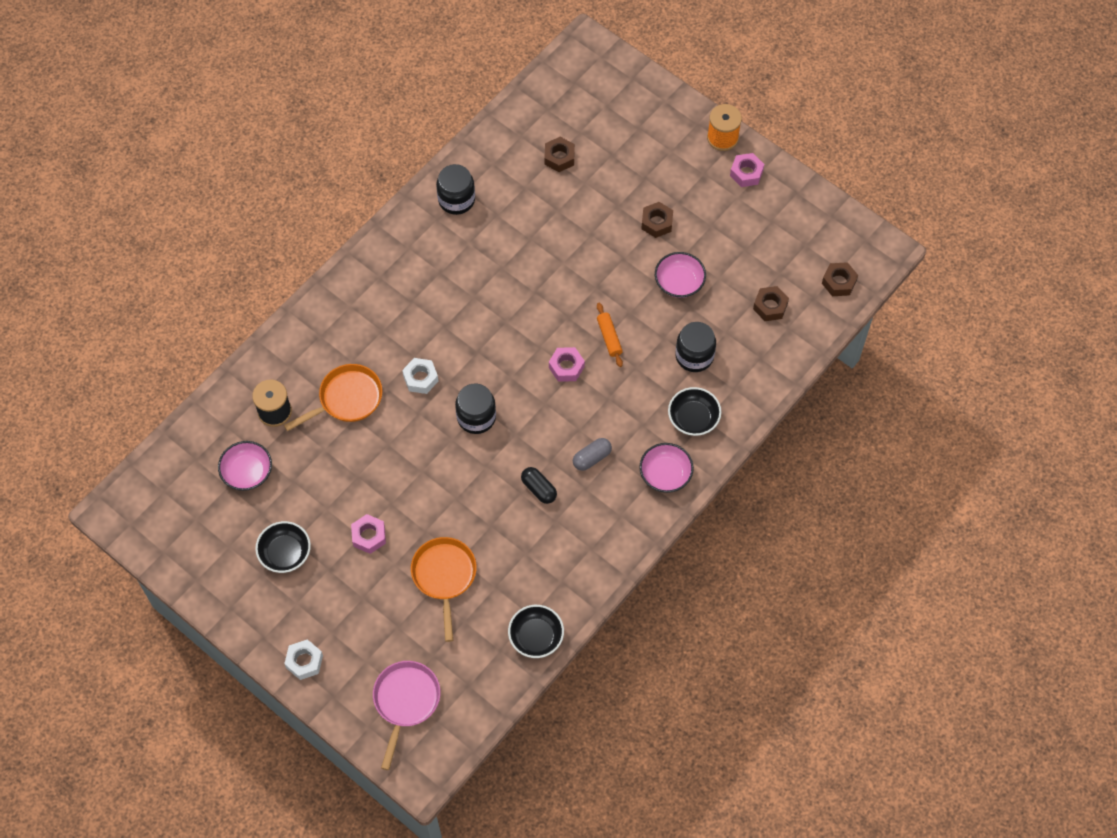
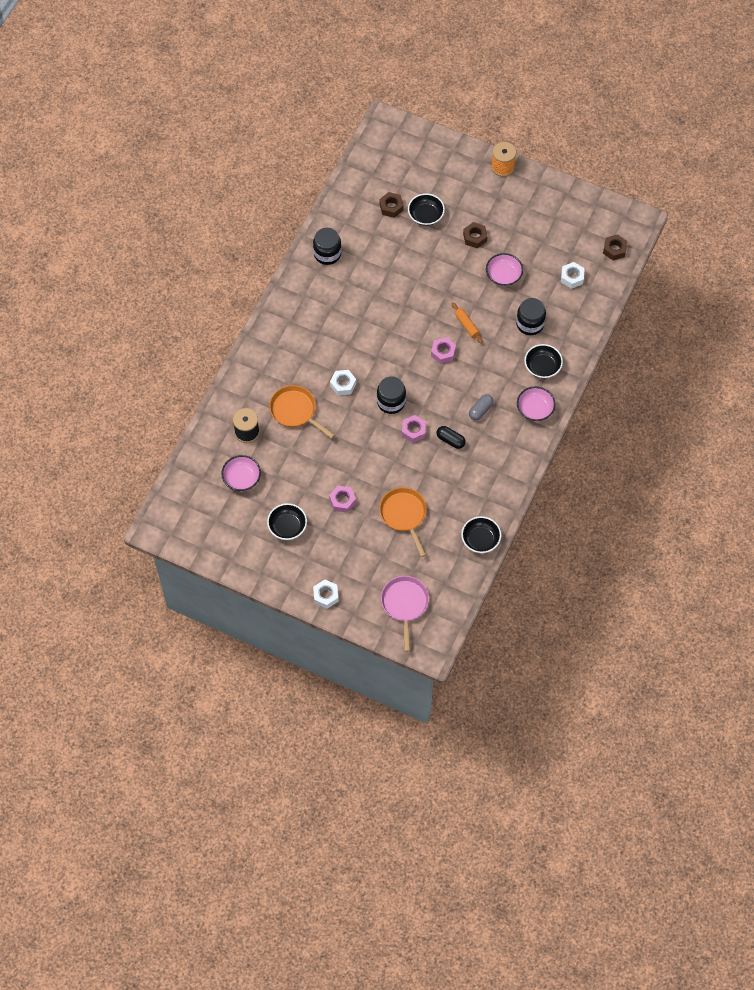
camera: 15 degrees left, 0 degrees up
(347, 399) = (295, 411): orange pan -> orange pan turned 90 degrees counterclockwise
(601, 179) = (425, 215): none -> black bowl
(746, 173) = (527, 188): pink nut -> pink nut (413, 431)
(770, 306) = (572, 277): brown nut -> white nut

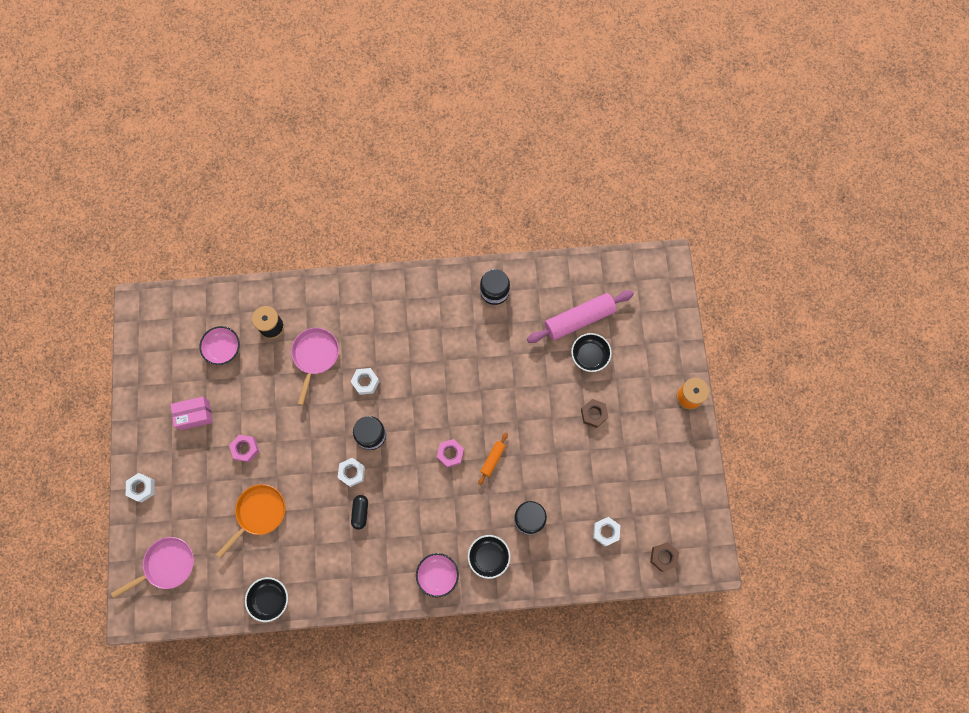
camera: 60 degrees right, 10 degrees up
(287, 526) = (195, 415): black bowl -> pink box
(295, 411) = (315, 356): orange pan -> pink pan
(391, 207) = (579, 319): brown nut -> pink rolling pin
(413, 431) = (352, 472): pink nut -> white nut
(480, 410) = (408, 523): grey capsule -> none
(503, 275) = (568, 464): pink bowl -> none

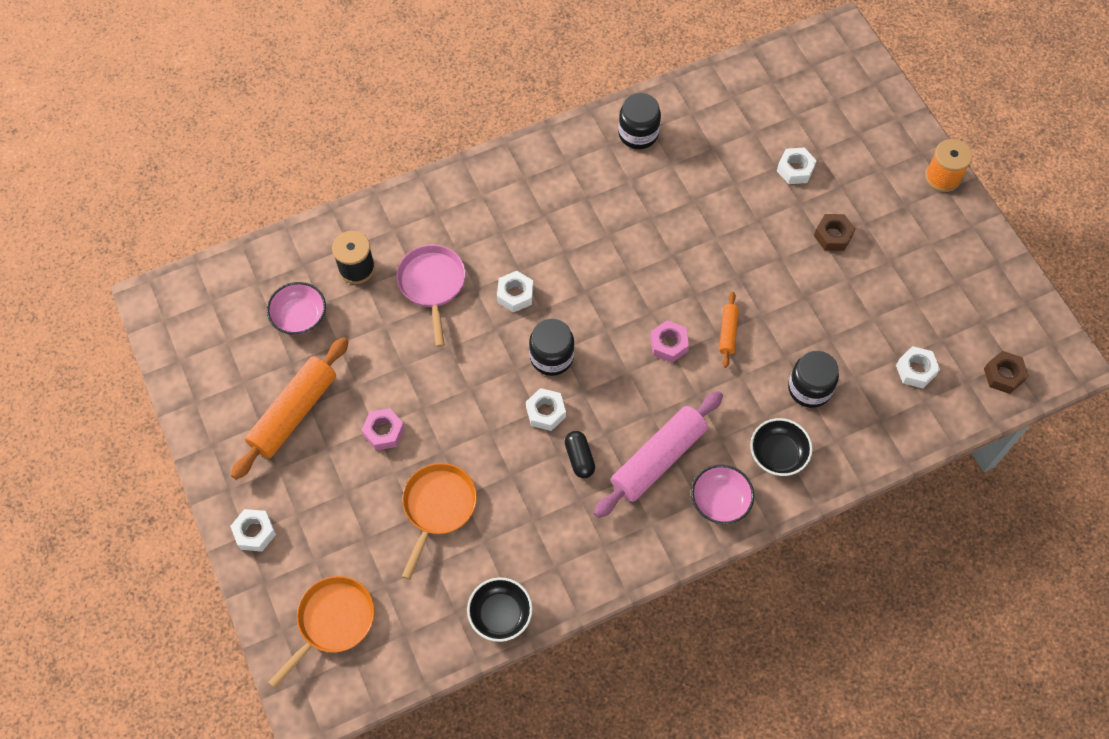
camera: 20 degrees left, 10 degrees down
(167, 565) = (333, 622): pink pan -> orange pan
(195, 415) = (293, 413): pink box -> orange rolling pin
(579, 319) = (762, 132): pink rolling pin -> pink rolling pin (658, 459)
(589, 355) = (795, 169): black bowl -> white nut

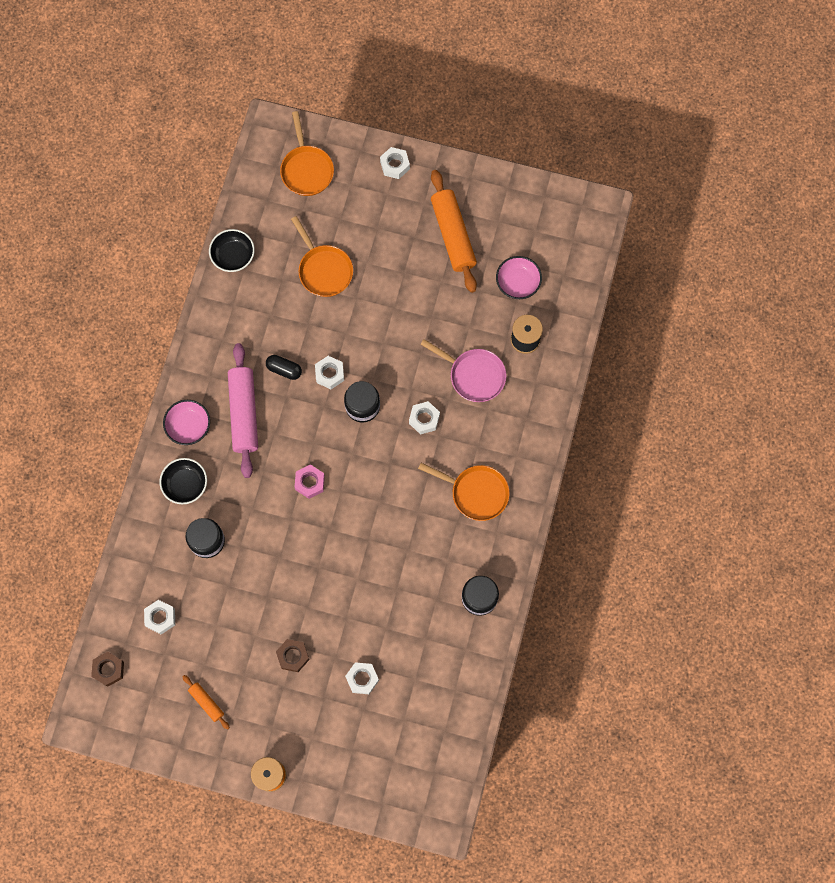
camera: 130 degrees right, 10 degrees up
(384, 432) = (397, 275): pink nut -> none
(546, 202) = (476, 493): none -> orange pan
(728, 332) = (286, 526): orange rolling pin -> orange rolling pin (206, 702)

